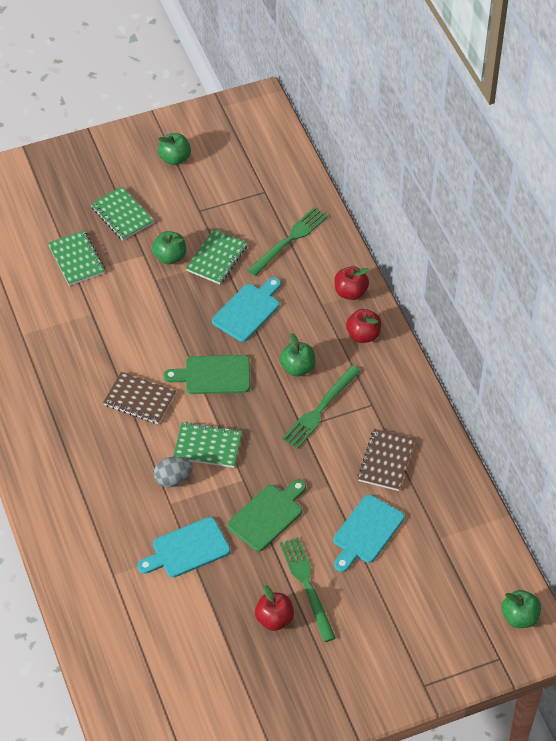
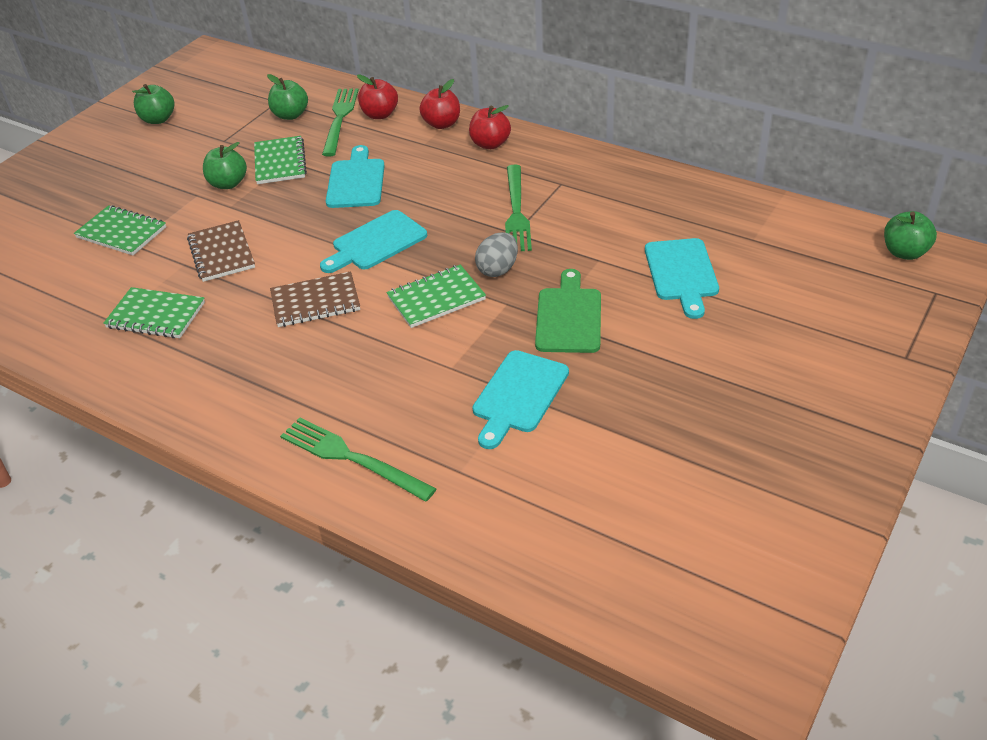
camera: 35 degrees left, 10 degrees down
(122, 215) = (141, 179): green notebook -> green notebook (156, 315)
(173, 479) = (430, 345): grey egg -> grey egg (498, 269)
(213, 375) = (376, 242): green cutting board -> turquoise cutting board
(274, 619) = (689, 397): red apple -> red apple (380, 114)
(297, 368) = (456, 195): green apple -> green apple (290, 115)
(307, 585) = (683, 348): green fork -> green fork (352, 458)
(386, 461) = (627, 214): brown notebook -> brown notebook (221, 253)

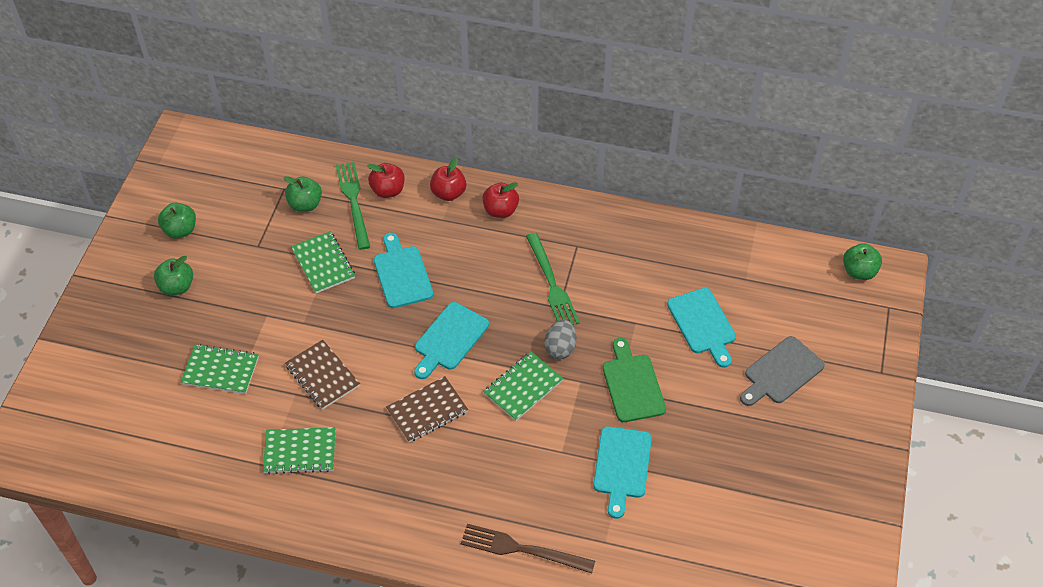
camera: 20 degrees left, 10 degrees up
(228, 184) = (288, 297): green apple -> green apple (177, 287)
(352, 458) = (522, 549): green fork -> brown fork
(766, 335) = (781, 372): none -> grey cutting board

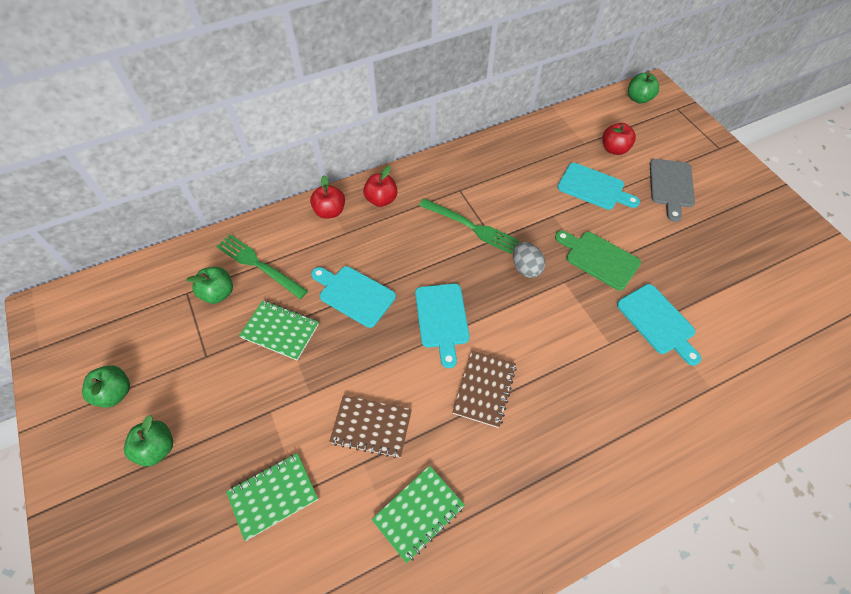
camera: 40 degrees left, 5 degrees up
(388, 190) = (279, 239): red apple -> red apple (614, 149)
(522, 549) = (669, 444): brown fork -> none
(523, 387) = (532, 315): green notebook -> none

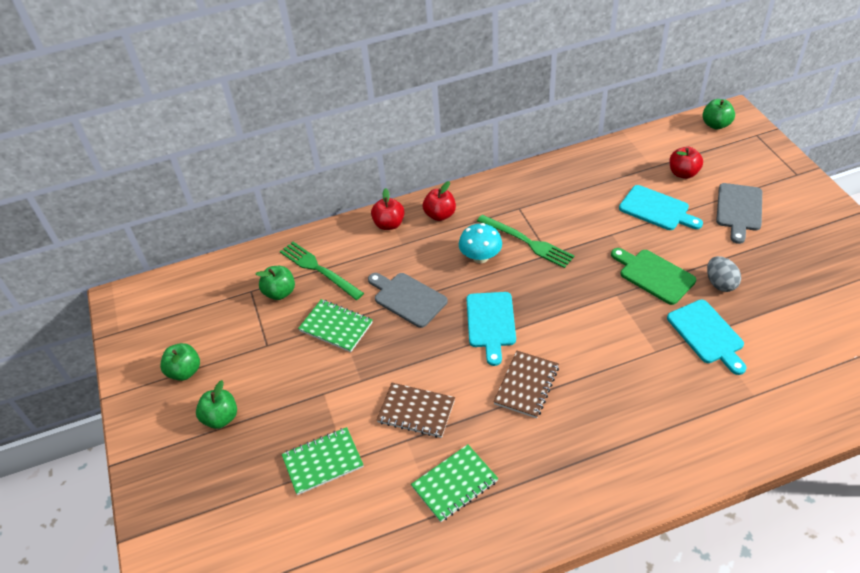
camera: 10 degrees right, 10 degrees down
(354, 294) = (408, 298): turquoise cutting board -> grey cutting board
(426, 245) = (480, 257): none -> turquoise mushroom
(526, 268) = (578, 281): grey egg -> grey egg (720, 283)

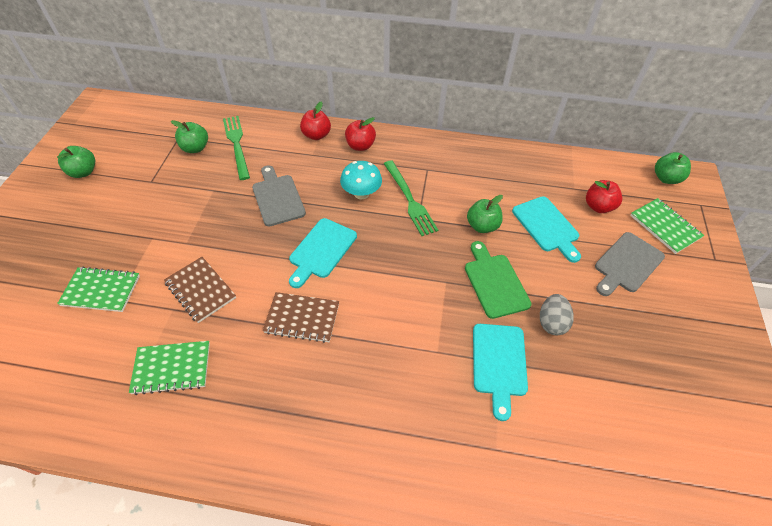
camera: 25 degrees right, 5 degrees up
(221, 418) = (72, 218): green apple -> green apple (482, 226)
(336, 327) = (208, 193): green notebook -> green notebook (665, 227)
(526, 385) = (302, 318): brown notebook -> brown notebook turned 45 degrees clockwise

